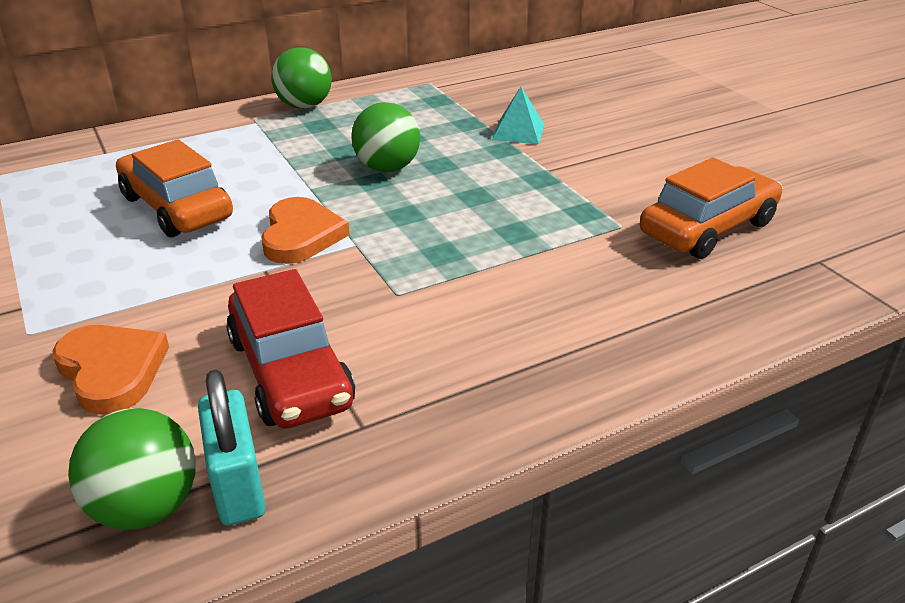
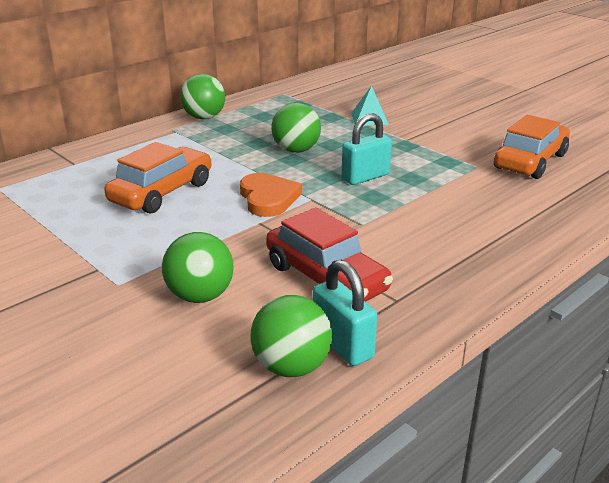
camera: 15 degrees left, 5 degrees down
(112, 371) = (200, 296): orange heart -> green ball
(176, 207) = (162, 192): orange car -> orange car turned 90 degrees clockwise
(452, 221) = (365, 177): none -> turquoise padlock

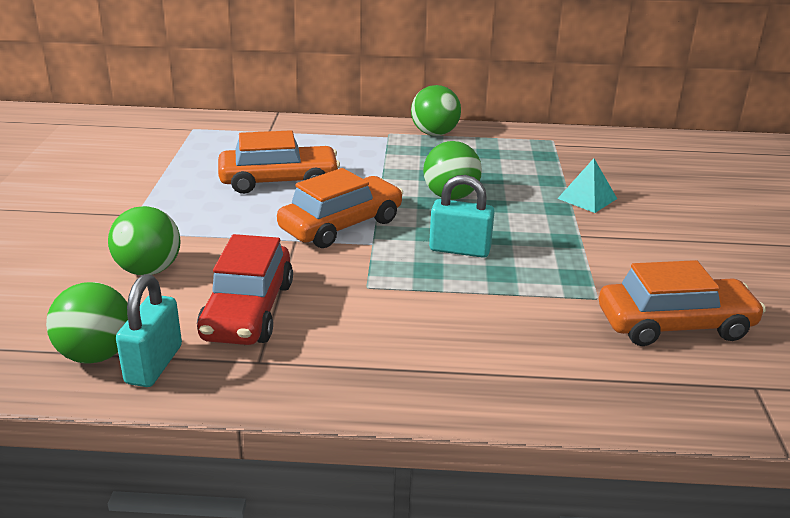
camera: 45 degrees right, 0 degrees up
(268, 198) = (341, 225): orange heart -> orange car

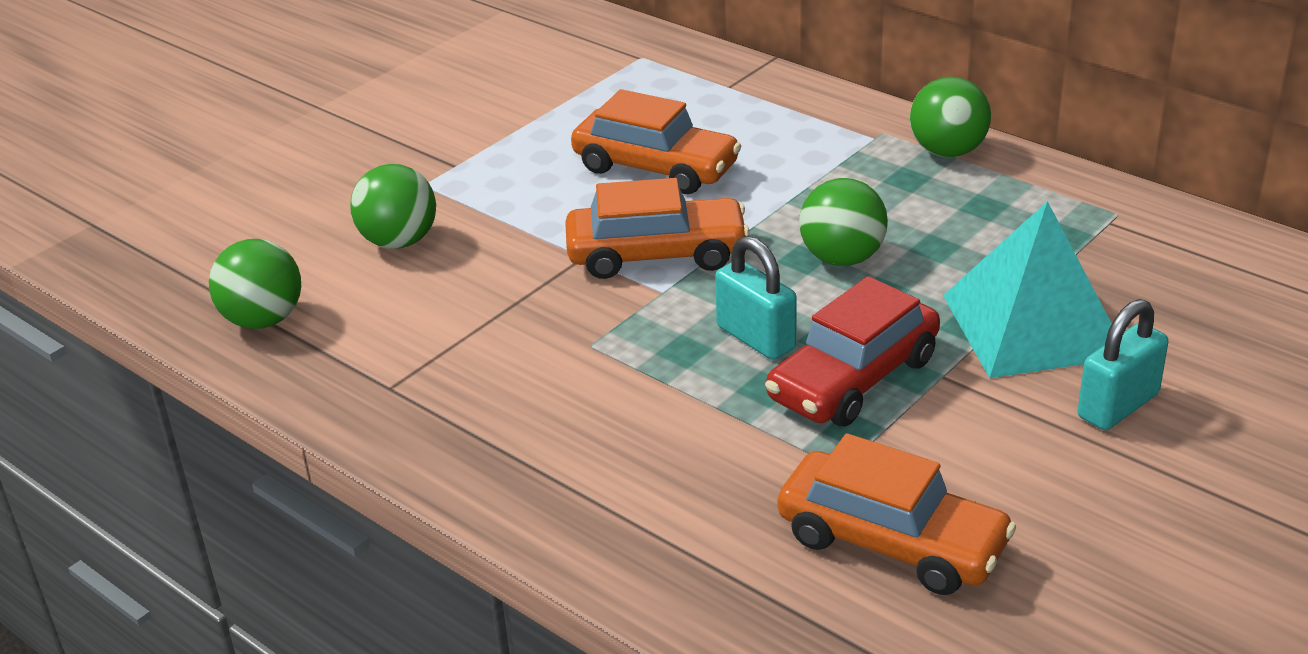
camera: 40 degrees right, 5 degrees up
(154, 364) = (299, 351): turquoise padlock -> turquoise padlock (1117, 406)
(248, 310) = (441, 326): red car -> red car (853, 379)
(587, 198) = (1033, 325): turquoise pyramid -> turquoise pyramid, size x2.03

